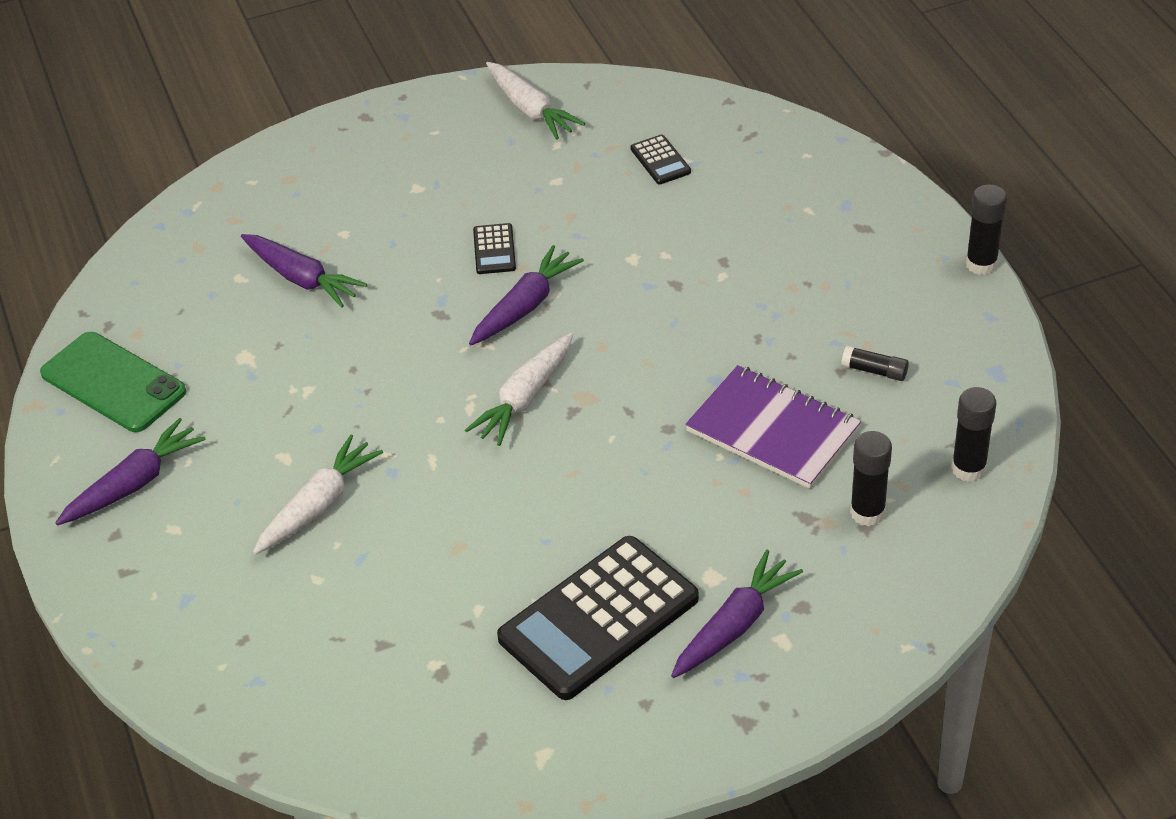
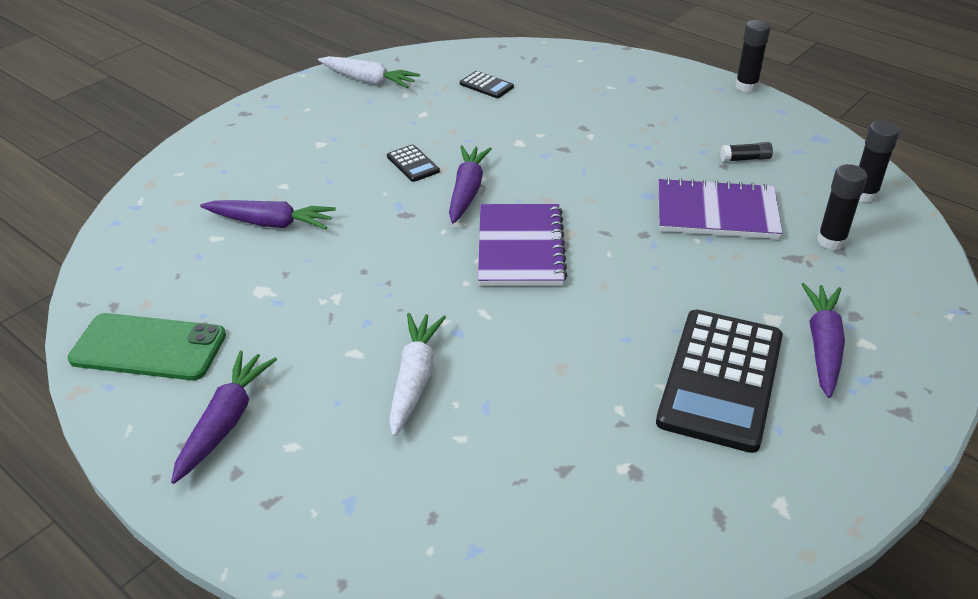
camera: 30 degrees left, 5 degrees down
(525, 398) = (520, 248): white carrot -> purple notebook

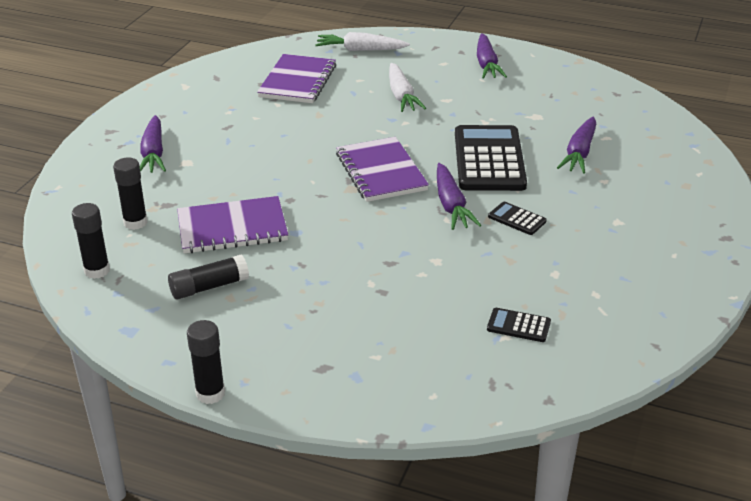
camera: 160 degrees right, 5 degrees down
(148, 347) = (567, 81): green phone -> none
(271, 223) = (579, 153): purple carrot -> purple carrot turned 60 degrees counterclockwise
(368, 80) = (653, 304): white carrot -> white carrot (360, 50)
(569, 462) = (297, 81): none -> purple notebook
(720, 379) = (220, 126): black calculator -> black calculator (489, 159)
(745, 159) = (209, 287): black glue stick -> black glue stick, size x1.53

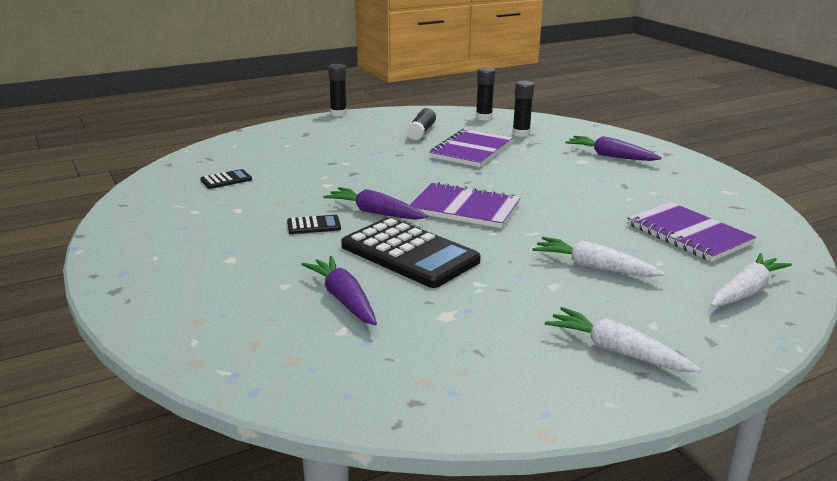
camera: 130 degrees right, 10 degrees down
(486, 64) = (617, 351): purple carrot -> white carrot

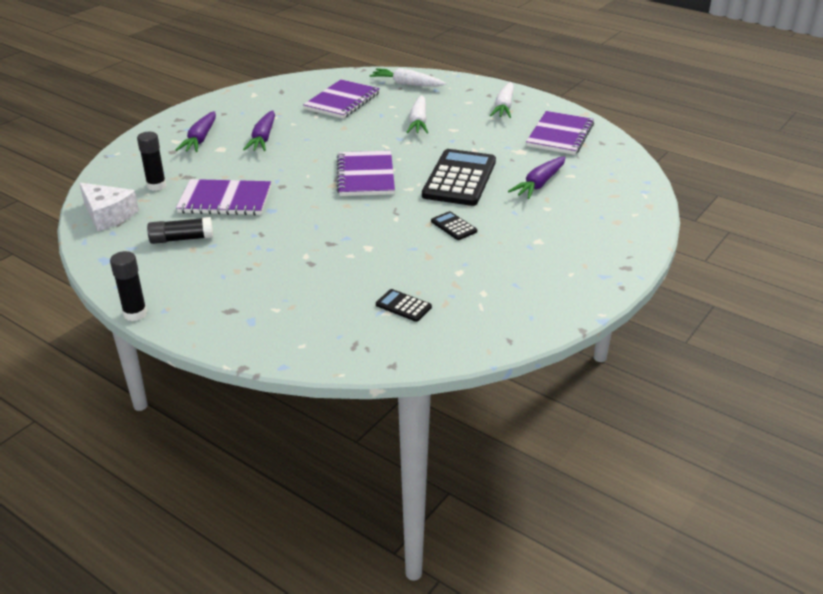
camera: 115 degrees left, 10 degrees up
(375, 213) = (406, 208): purple carrot -> purple carrot (263, 138)
(473, 368) = (560, 135): none -> purple notebook
(484, 118) = (108, 215): black glue stick -> white cheese

